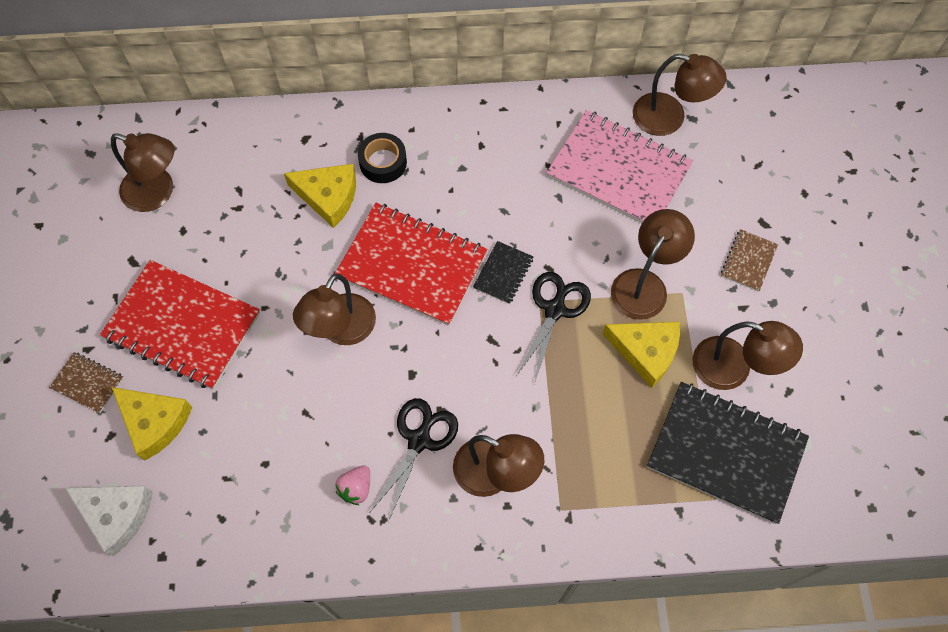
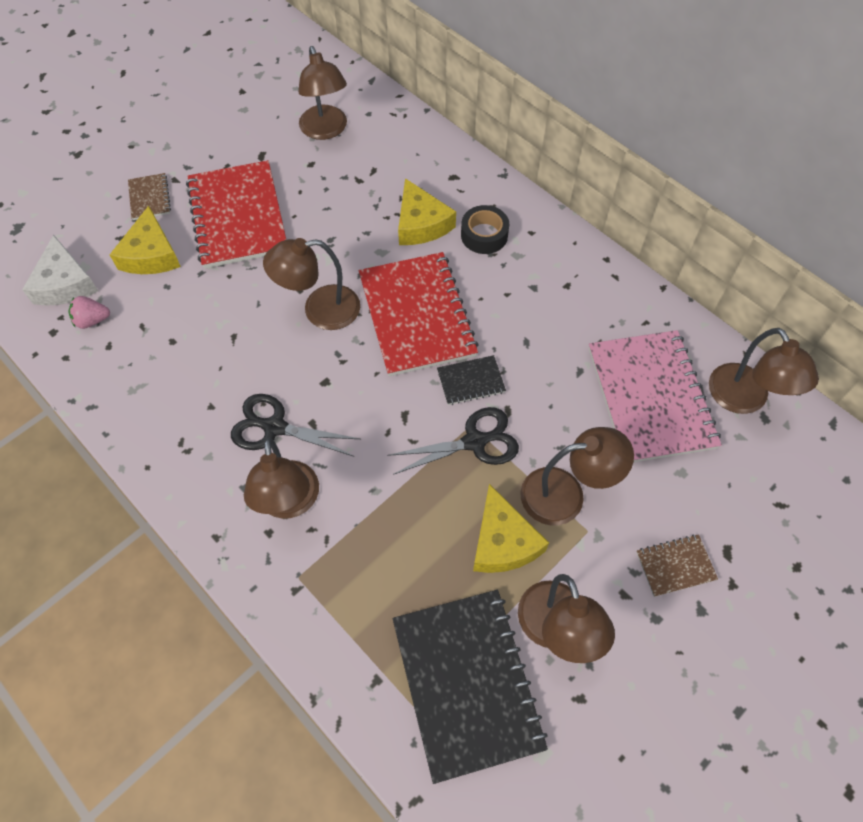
camera: 50 degrees right, 5 degrees down
(356, 488) = (198, 413): pink strawberry -> pink strawberry (92, 320)
(419, 440) = (274, 427): black scissors -> black scissors turned 150 degrees counterclockwise

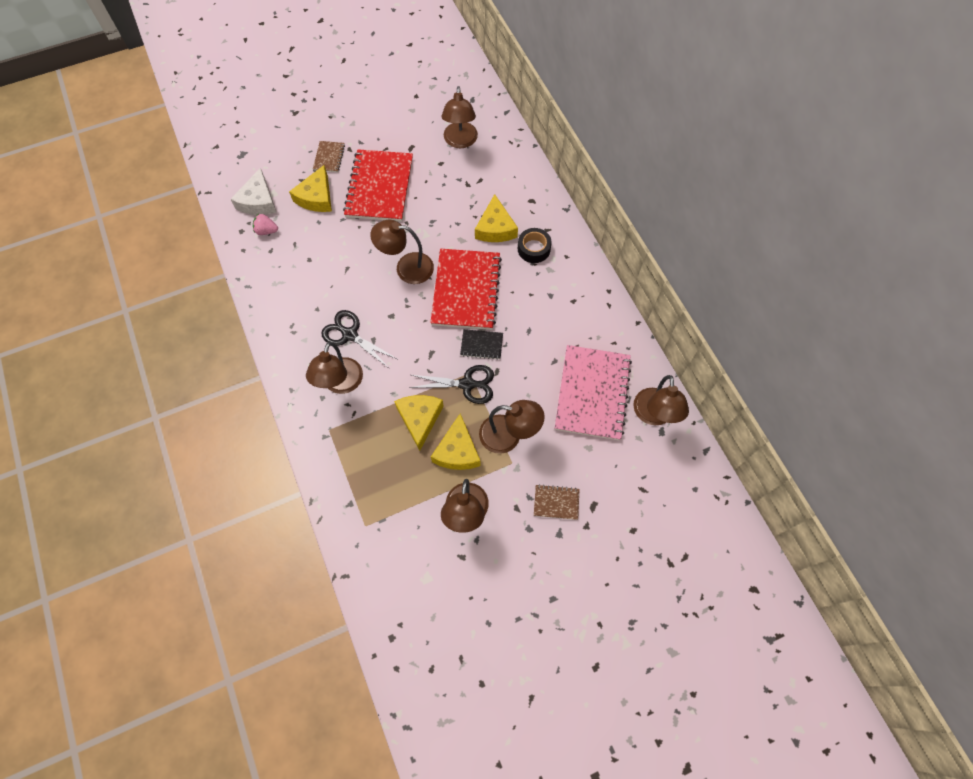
camera: 20 degrees right, 5 degrees up
(428, 514) = (419, 419): none -> yellow cheese
(467, 683) = (400, 524): black notebook -> none

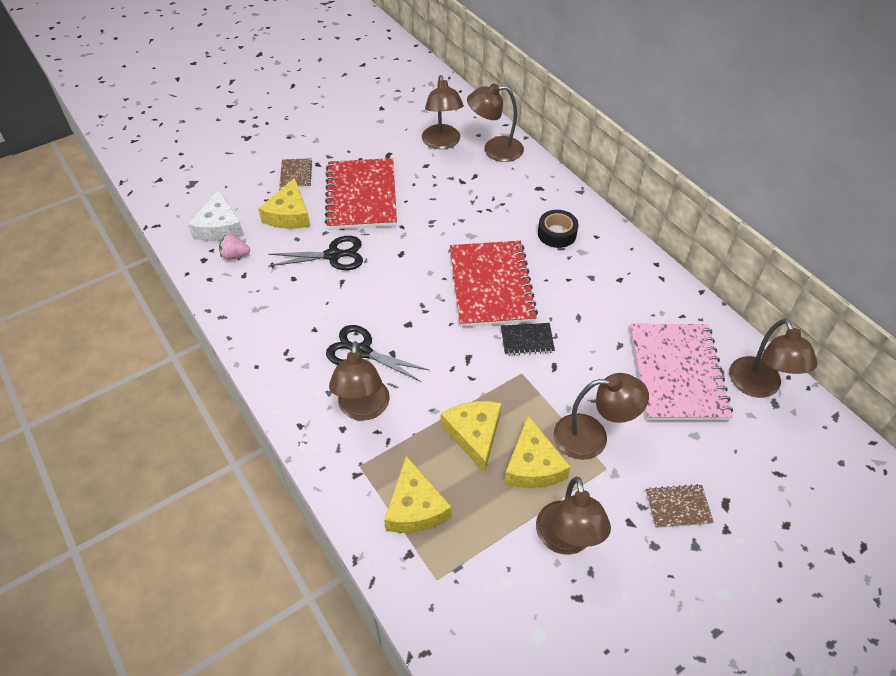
camera: 10 degrees left, 15 degrees down
(406, 267) = (413, 271): brown lamp -> brown lamp (494, 150)
(467, 384) = (523, 386): black scissors -> black scissors (333, 255)
(495, 228) = (506, 219): yellow cheese -> yellow cheese (415, 507)

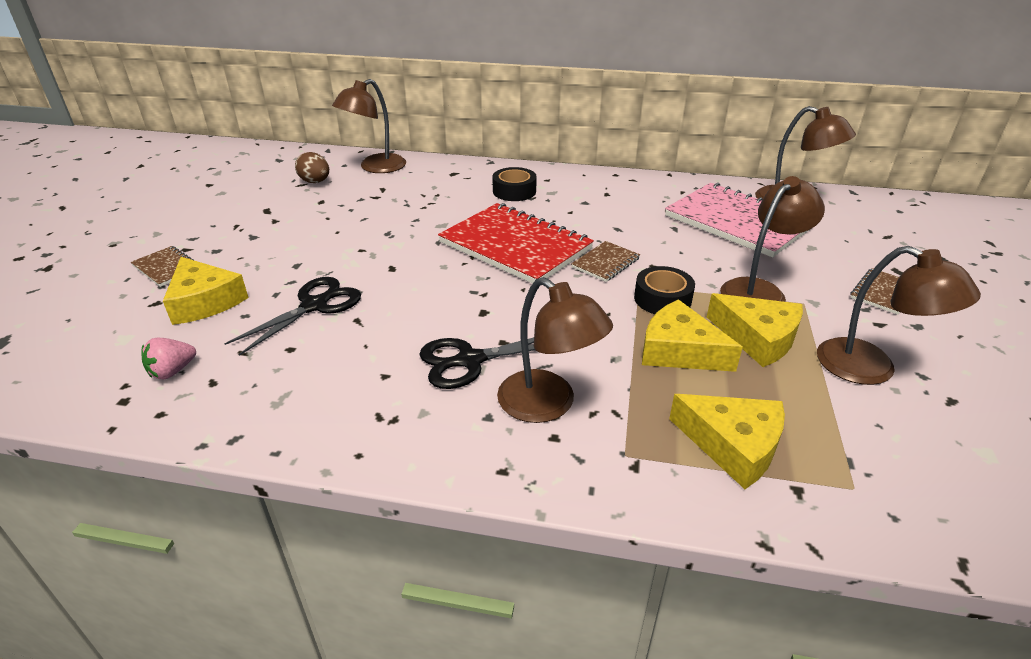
camera: 45 degrees left, 15 degrees down
(219, 227) = (108, 358): white cheese -> none
(361, 196) = (280, 249): red notebook -> none
(442, 143) = (315, 182): brown lamp -> brown egg
(520, 394) = (662, 299): none -> black tape
(527, 340) = (605, 263): black notebook -> brown notebook

